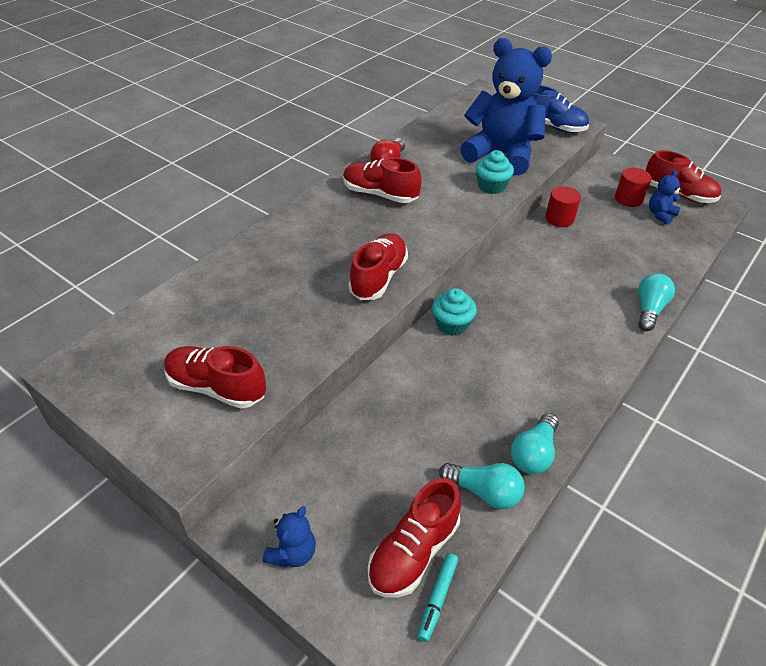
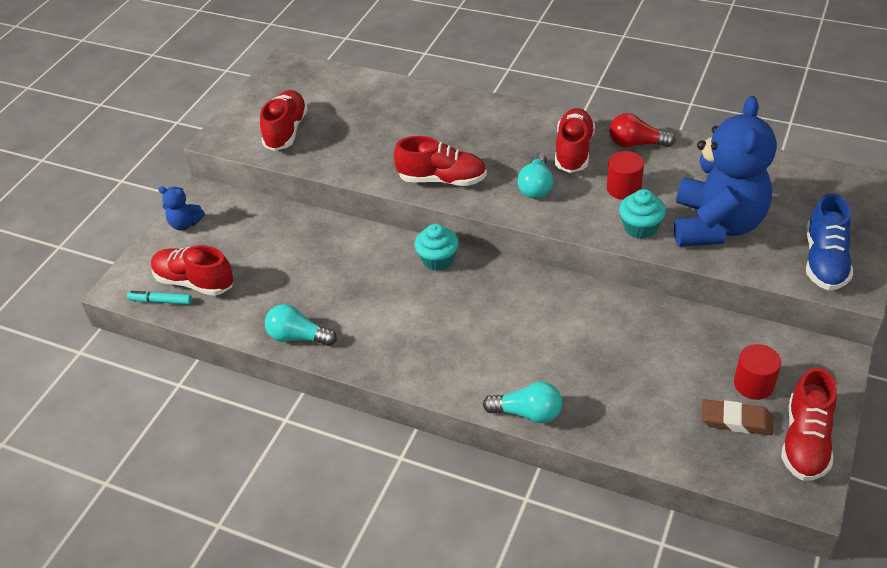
camera: 80 degrees right, 0 degrees up
(484, 492) = (253, 312): turquoise light bulb -> turquoise light bulb (536, 186)
(559, 219) = (663, 319): red cylinder -> red cylinder (623, 188)
(660, 215) = (736, 421): blue teddy bear -> brown eraser

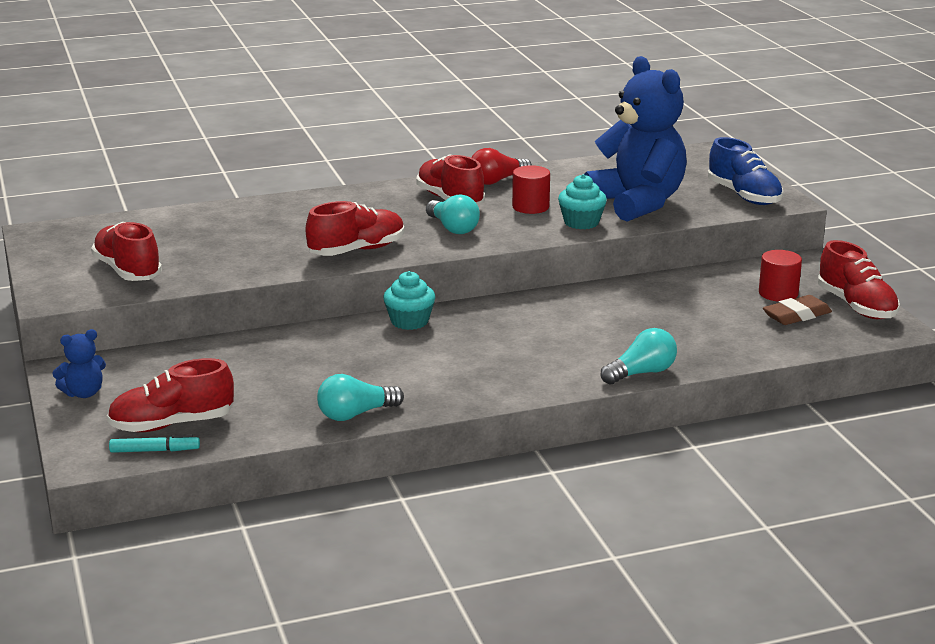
camera: 45 degrees left, 20 degrees down
(161, 301) = (155, 451): turquoise marker -> turquoise marker turned 150 degrees counterclockwise

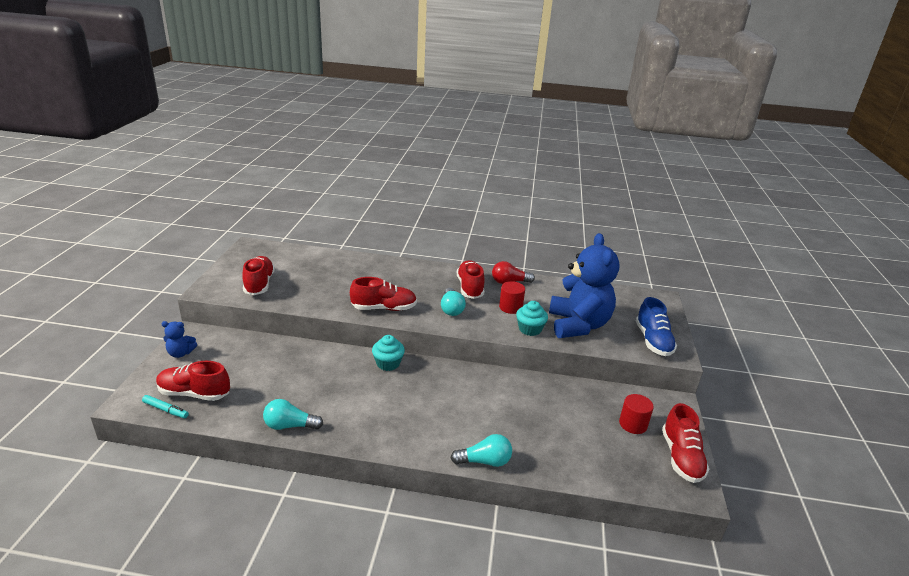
camera: 25 degrees right, 5 degrees up
(796, 315) = (631, 449): brown eraser -> none

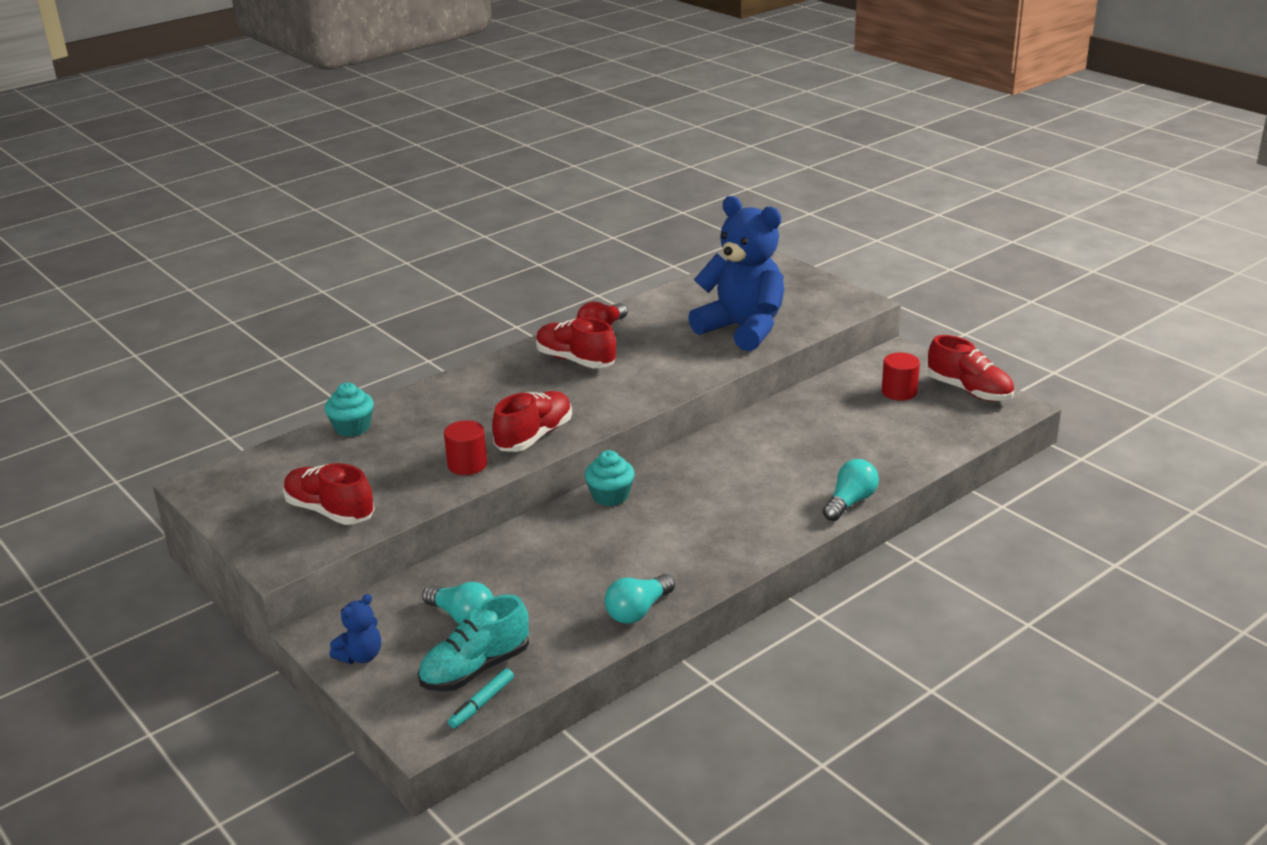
camera: 45 degrees left, 0 degrees up
(166, 410) = (481, 703): turquoise marker -> turquoise marker turned 150 degrees clockwise
(194, 393) = (475, 669): red shoe -> turquoise shoe
(451, 309) = (602, 391): turquoise light bulb -> turquoise light bulb (462, 617)
(510, 307) = (653, 353): red cylinder -> red cylinder (467, 464)
(530, 329) = (711, 360): turquoise cupcake -> turquoise cupcake (352, 427)
(653, 341) = (824, 303): blue shoe -> none

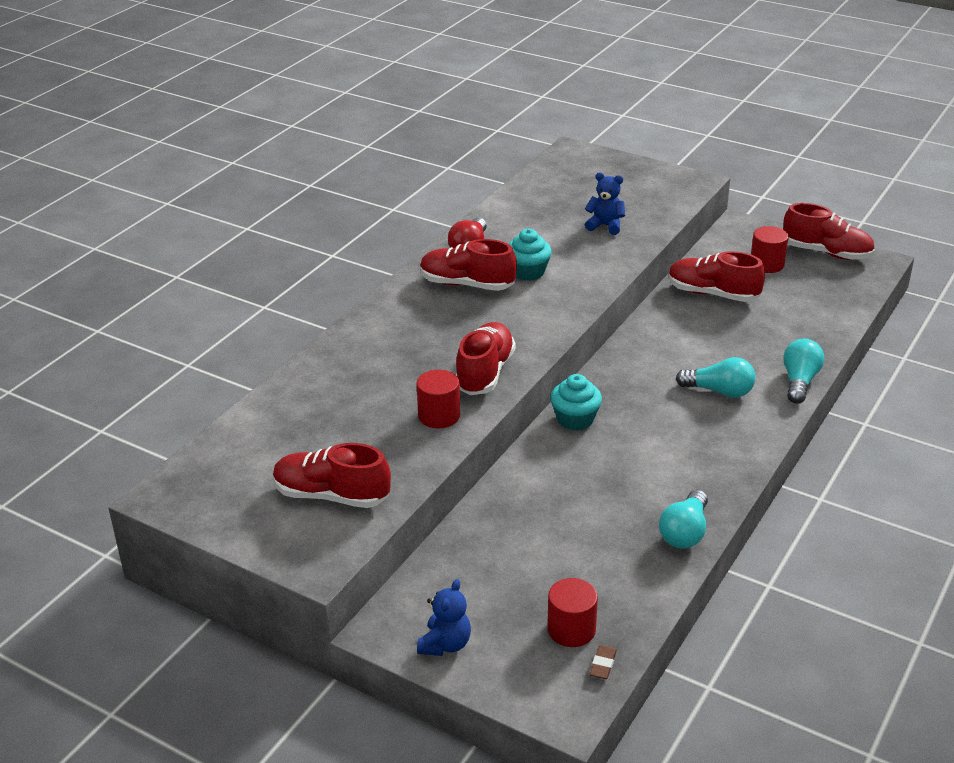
camera: 20 degrees left, 5 degrees up
(352, 427) = (287, 398): turquoise cupcake -> turquoise cupcake (528, 272)
(462, 617) = (519, 578): turquoise light bulb -> turquoise light bulb (719, 391)
(475, 669) = (571, 629): turquoise shoe -> red cylinder
(481, 703) = (603, 664): turquoise marker -> brown eraser
(742, 329) = (605, 226): blue teddy bear -> blue teddy bear, size x0.42
(824, 410) = (712, 294): none -> red shoe

